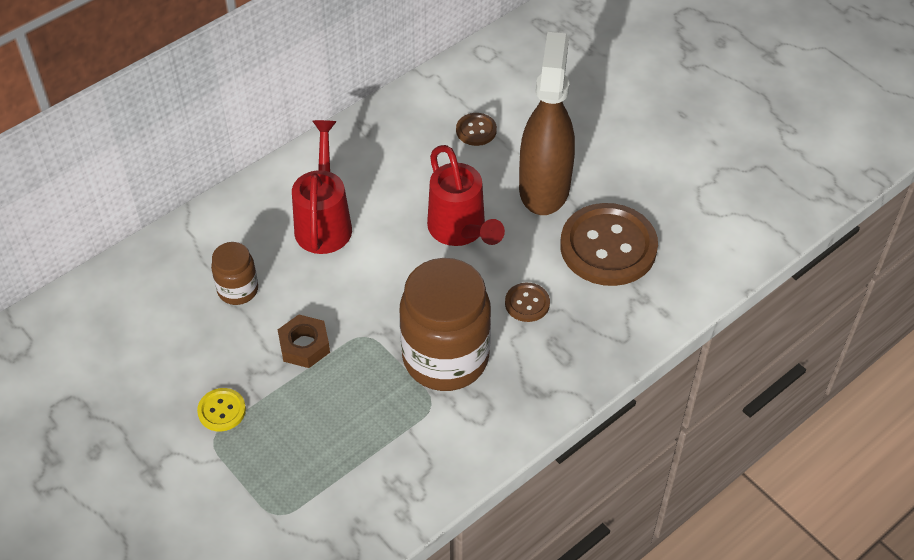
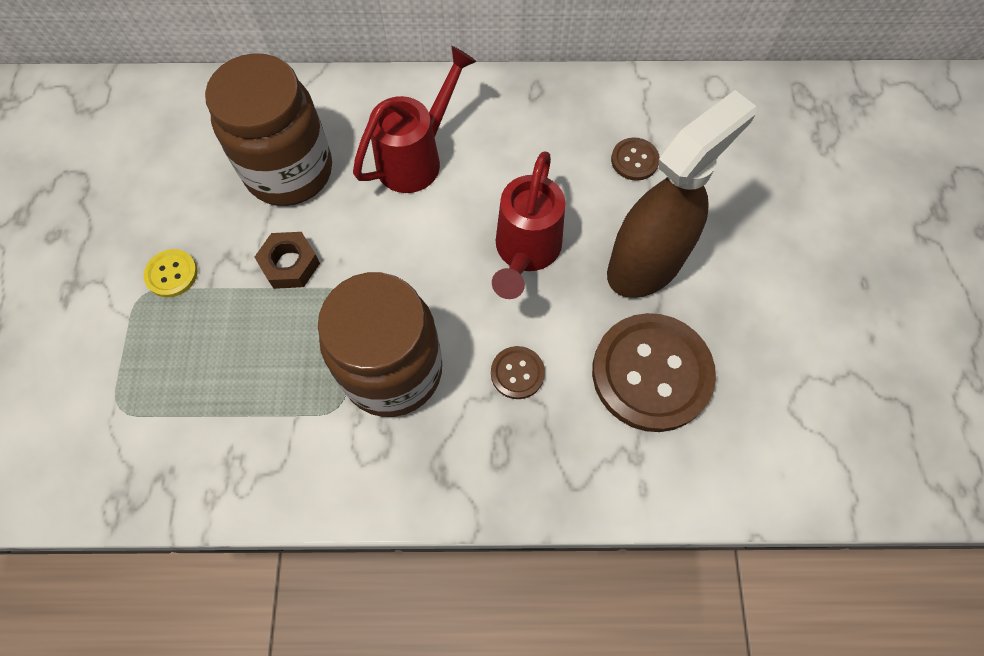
camera: 40 degrees right, 15 degrees up
(238, 290) = (289, 171): brown jar -> brown jar, size x2.02

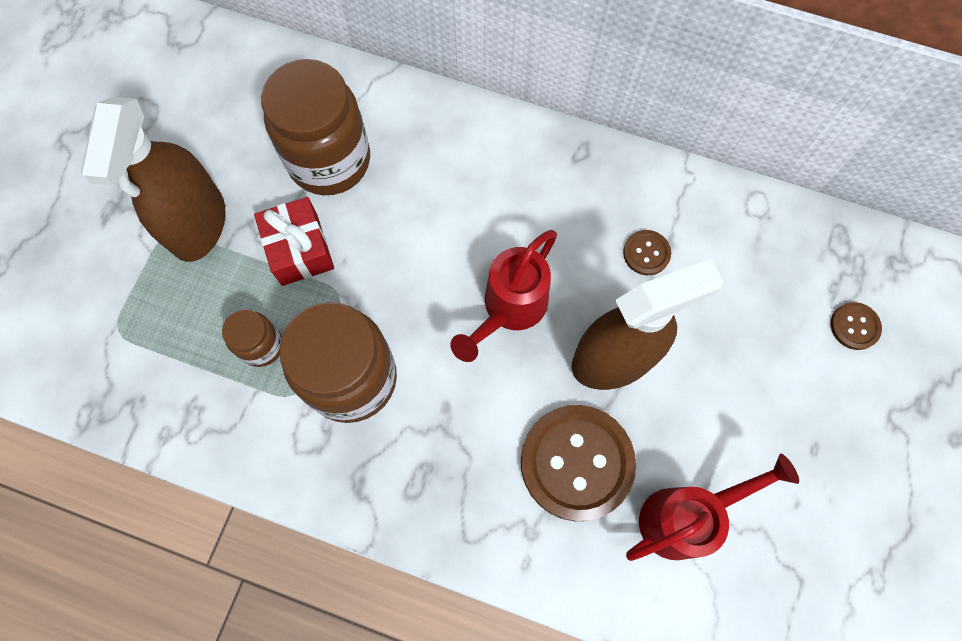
camera: 20 degrees right, 5 degrees up
(172, 274) = (198, 224): yellow button -> brown spray bottle
(284, 371) = (261, 346): none -> brown jar
(290, 264) = (299, 249): brown nut -> red gift
(417, 157) = (447, 184): red watering can -> red watering can (686, 516)
(517, 373) = (458, 419): brown button -> brown button (854, 326)

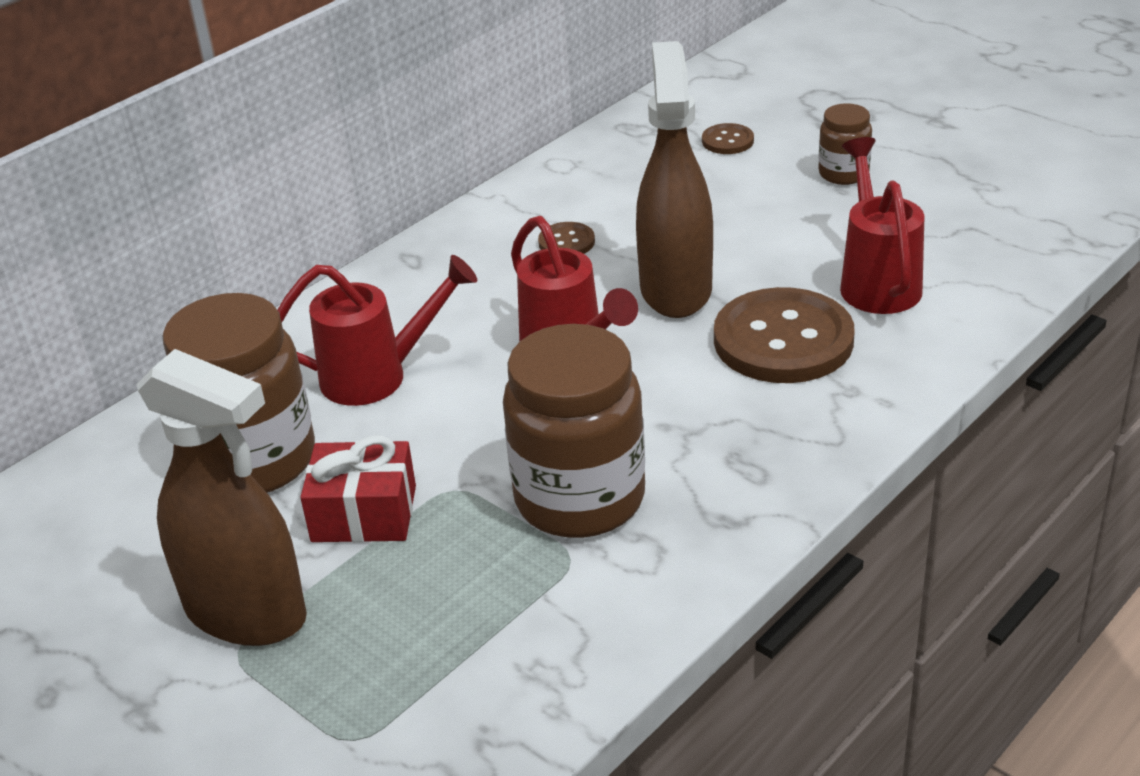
camera: 65 degrees left, 35 degrees down
(261, 346) = (481, 578): brown jar -> brown jar (843, 174)
(438, 194) = (379, 376): none -> red watering can

